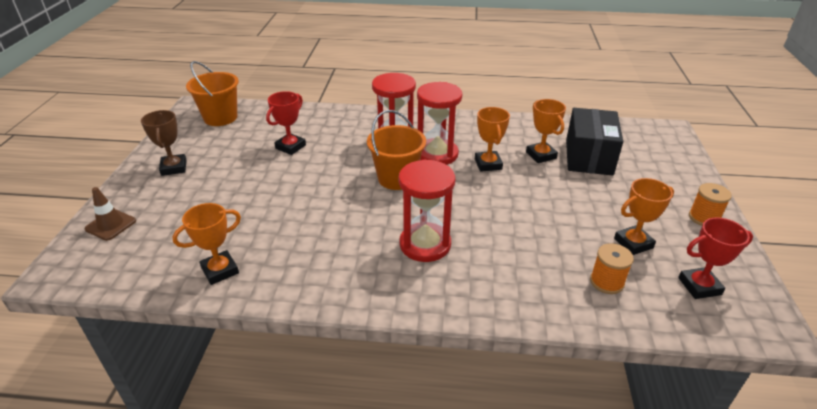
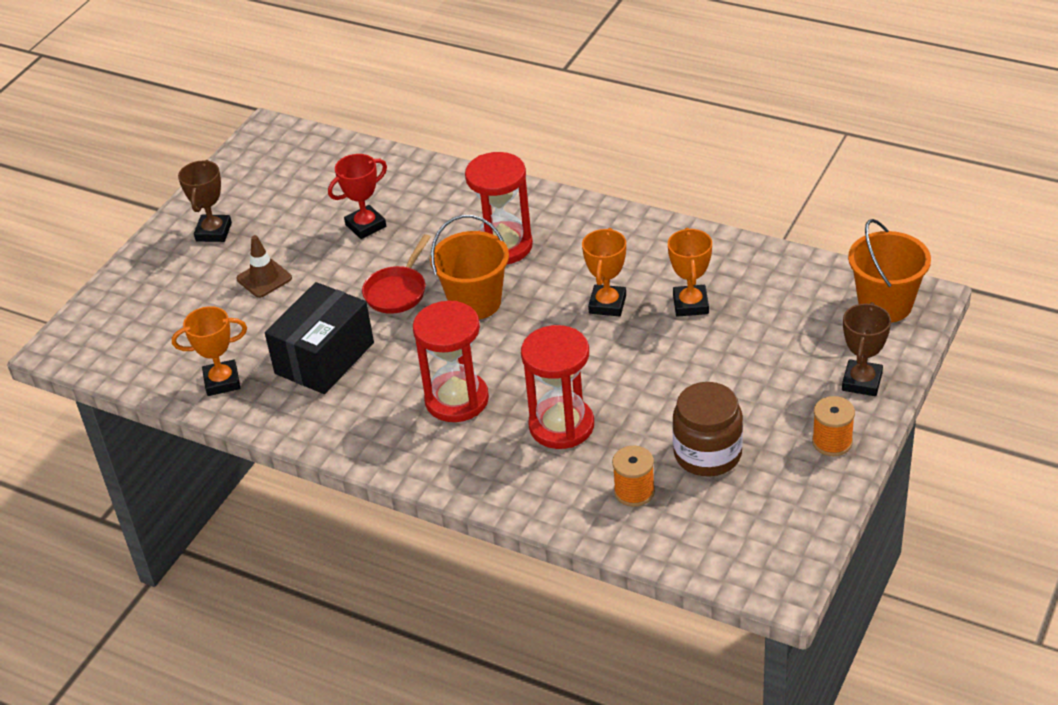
camera: 25 degrees right, 5 degrees up
(111, 225) = (125, 300): brown traffic cone -> brown traffic cone (264, 278)
(220, 118) = (295, 158): orange bucket -> orange bucket (885, 304)
(336, 181) = (398, 291): none -> red pan
(437, 154) = (549, 275): red hourglass -> red hourglass (561, 426)
(588, 157) = (756, 321): black box -> black box (324, 358)
(633, 243) = (707, 454): orange trophy -> brown jar
(684, 179) = (862, 382): none -> brown trophy
(699, 286) = (739, 522): red trophy -> none

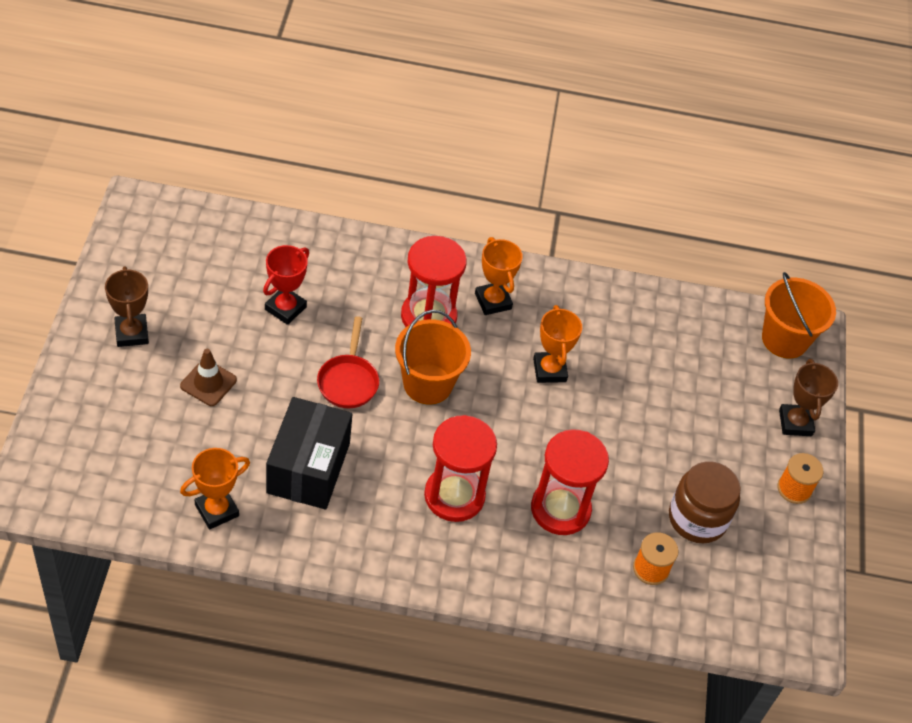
camera: 30 degrees left, 10 degrees up
(690, 304) = (622, 361): orange trophy -> orange trophy (493, 301)

